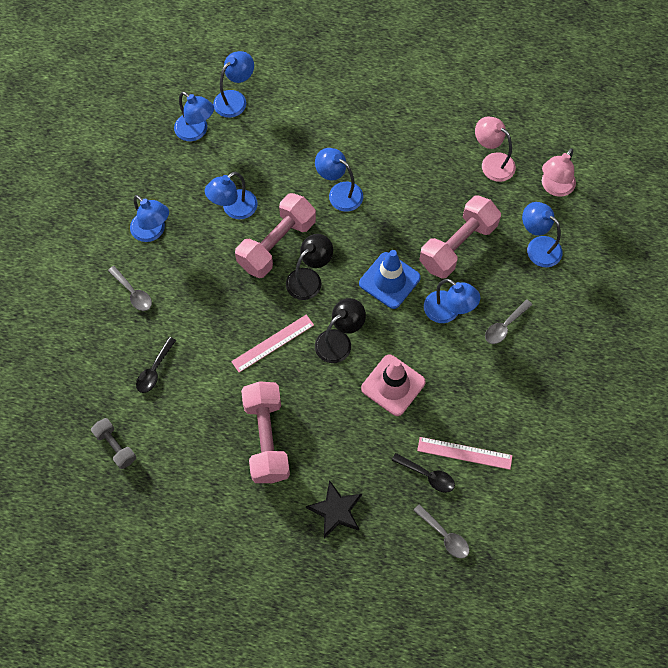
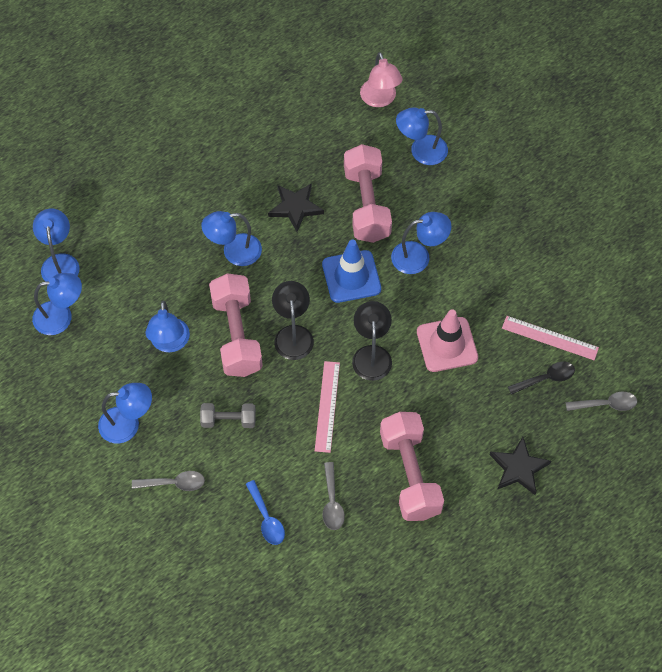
camera: 50 degrees left, 5 degrees down
(115, 446) = (311, 602): grey dumbbell -> grey dumbbell (228, 420)
(154, 370) = (266, 519): black spoon -> blue spoon
(266, 438) = (410, 474): pink dumbbell -> pink dumbbell turned 45 degrees clockwise
(411, 203) = (295, 207): none -> black star
(464, 453) = (550, 338): pink ruler -> pink ruler turned 60 degrees clockwise
(492, 162) = (315, 123): pink lamp -> none
(504, 326) = (468, 227): grey spoon -> grey spoon (332, 502)

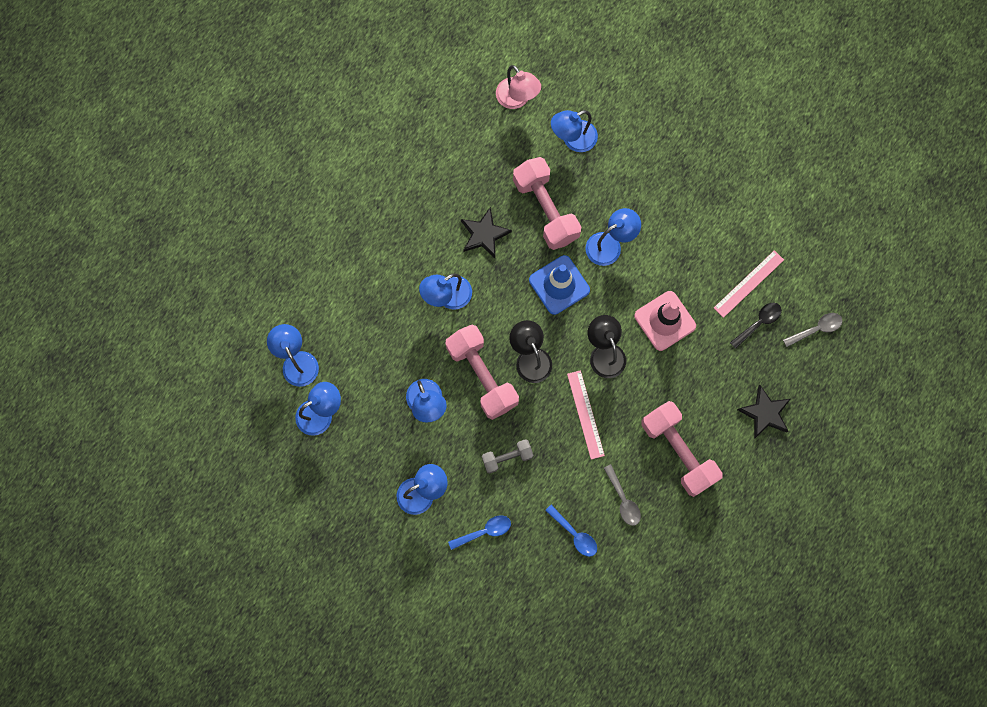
camera: 20 degrees left, 15 degrees up
(174, 483) = (484, 531): grey spoon -> blue spoon
(550, 338) = (748, 284): pink ruler -> pink ruler turned 45 degrees counterclockwise

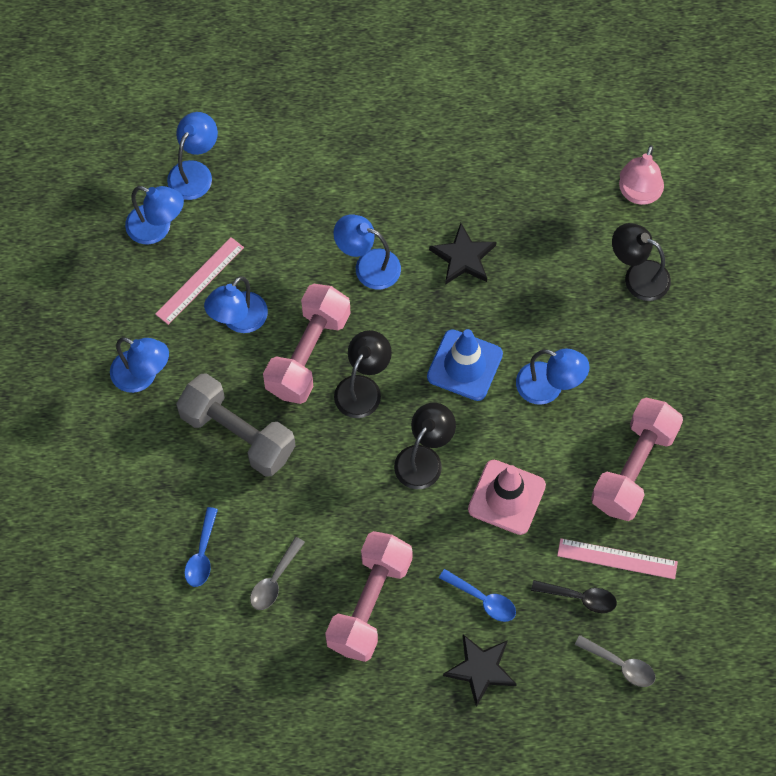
camera: 55 degrees right, 10 degrees down
(484, 531) = (142, 462): blue spoon -> blue spoon (483, 599)
(507, 457) = (237, 434): grey dumbbell -> grey dumbbell, size x1.87
(545, 210) = (537, 299): pink dumbbell -> pink dumbbell (633, 468)
(573, 139) = (638, 276): blue lamp -> black lamp
(585, 414) = (341, 482): pink ruler -> pink ruler (199, 280)

